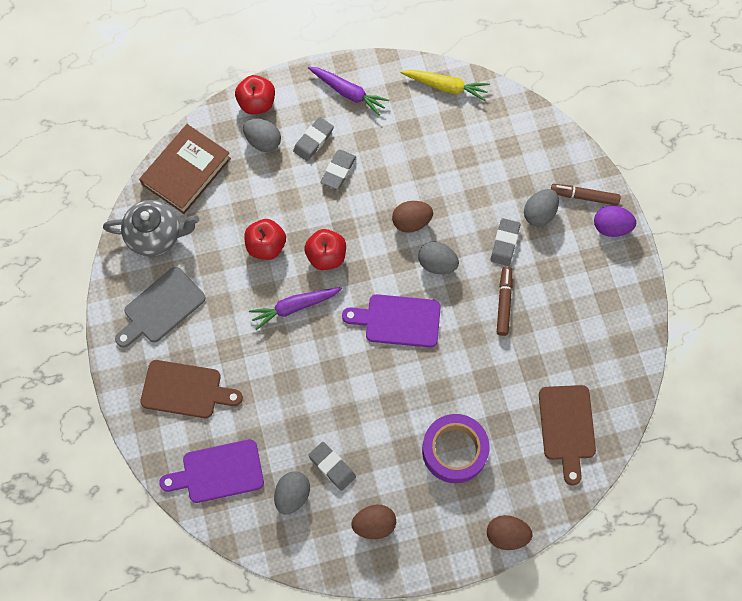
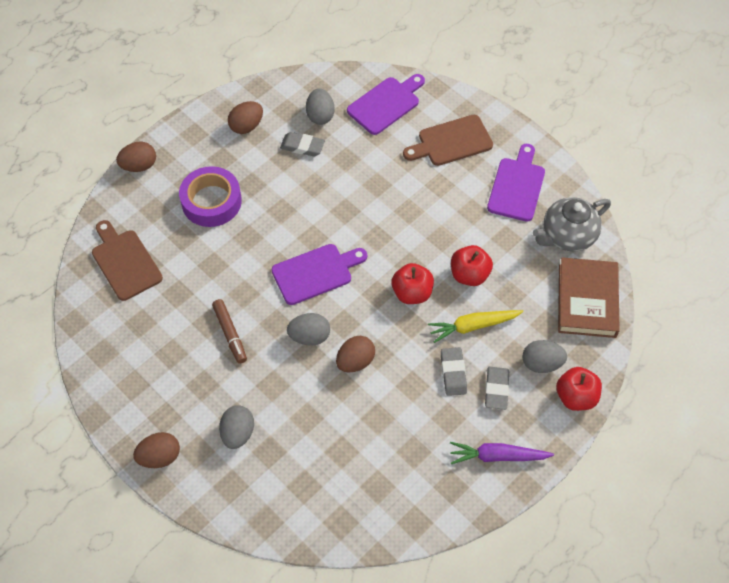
camera: 150 degrees right, 10 degrees down
(161, 308) = (517, 186): grey cutting board -> purple cutting board
(294, 307) = (410, 240): purple carrot -> none
(446, 87) = (405, 518): yellow carrot -> yellow carrot (473, 326)
(505, 243) = (257, 387): grey eraser -> none
(584, 197) = (201, 474): brown marker -> none
(611, 227) = (160, 457): purple egg -> brown egg

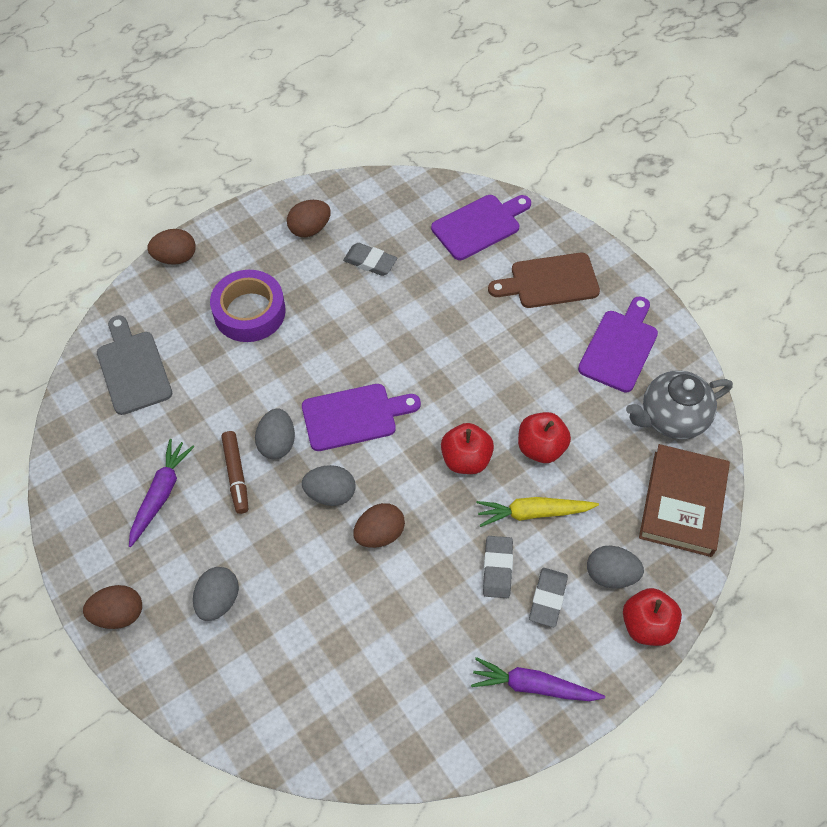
camera: 10 degrees right, 0 degrees up
(125, 262) = (133, 368): brown cutting board -> grey cutting board
(172, 358) = (161, 494): none -> purple carrot
(320, 115) = (399, 228): grey egg -> grey egg (277, 443)

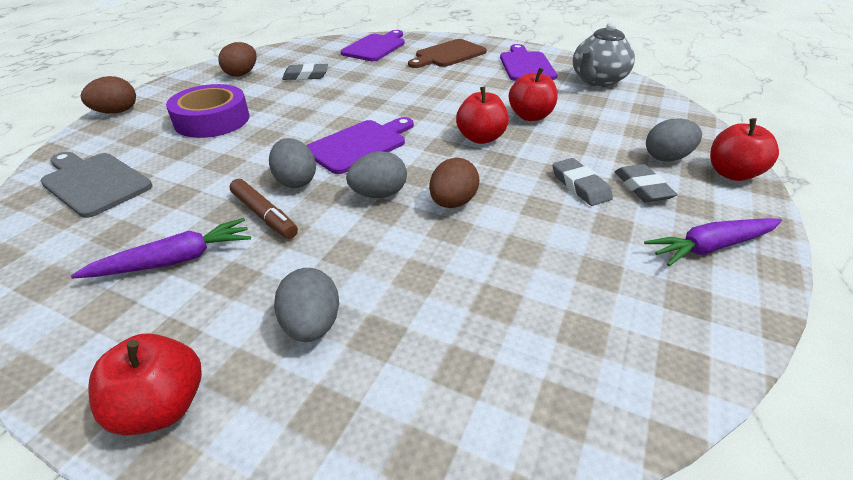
camera: 30 degrees left, 20 degrees down
(119, 614) = (162, 406): brown egg -> red apple
(161, 494) = (175, 260): purple carrot -> purple carrot turned 75 degrees clockwise
(533, 513) = (567, 147): yellow carrot -> none
(682, 503) = (659, 110): brown book -> none

